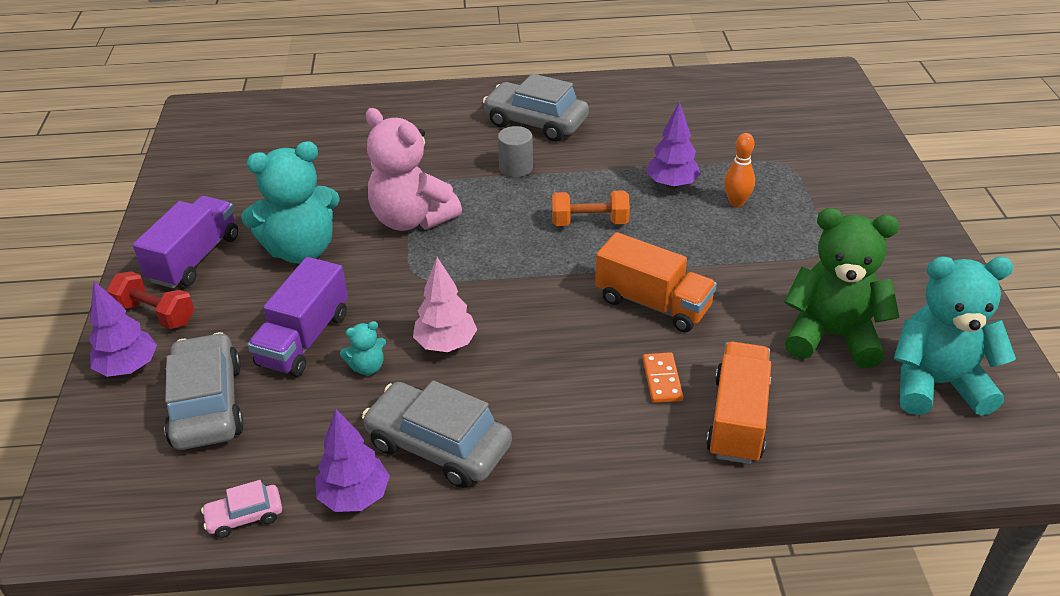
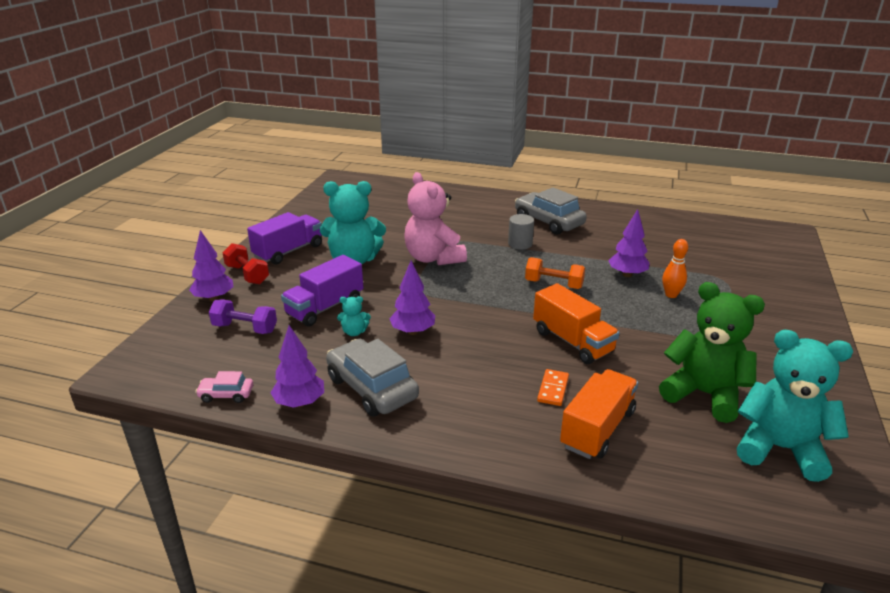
camera: 20 degrees right, 10 degrees down
(207, 405) = (245, 328): grey car -> purple dumbbell
(446, 344) = (413, 331): pink tree -> purple tree

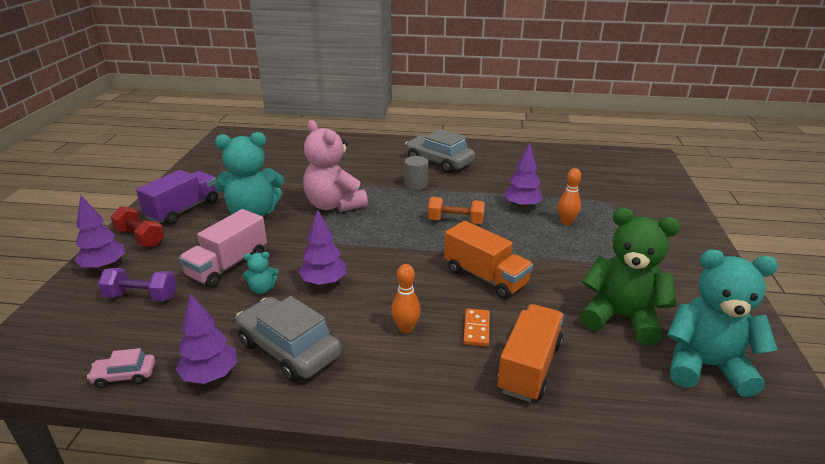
camera: 10 degrees left, 0 degrees up
(325, 307) = (228, 265): purple truck -> pink truck
(484, 381) = (405, 328): none -> orange bowling pin

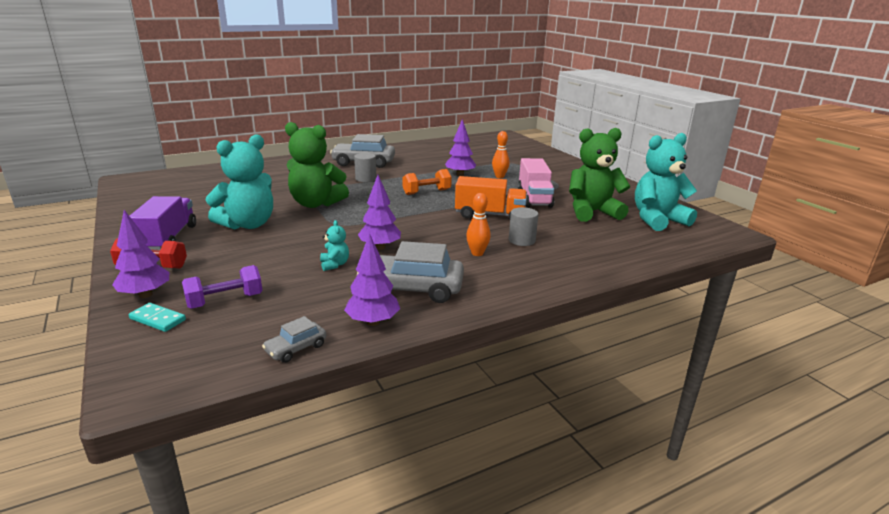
camera: 35 degrees left, 5 degrees down
(82, 296) = (157, 319): none -> turquoise domino
(124, 376) = (296, 348): pink car -> grey car
(228, 265) = (279, 260): pink truck -> pink truck (534, 198)
(262, 289) = (334, 264): turquoise teddy bear -> turquoise teddy bear turned 60 degrees counterclockwise
(334, 205) = (316, 204): pink teddy bear -> green teddy bear
(476, 329) = (521, 240): orange domino -> grey cylinder
(529, 367) = (576, 247): orange truck -> none

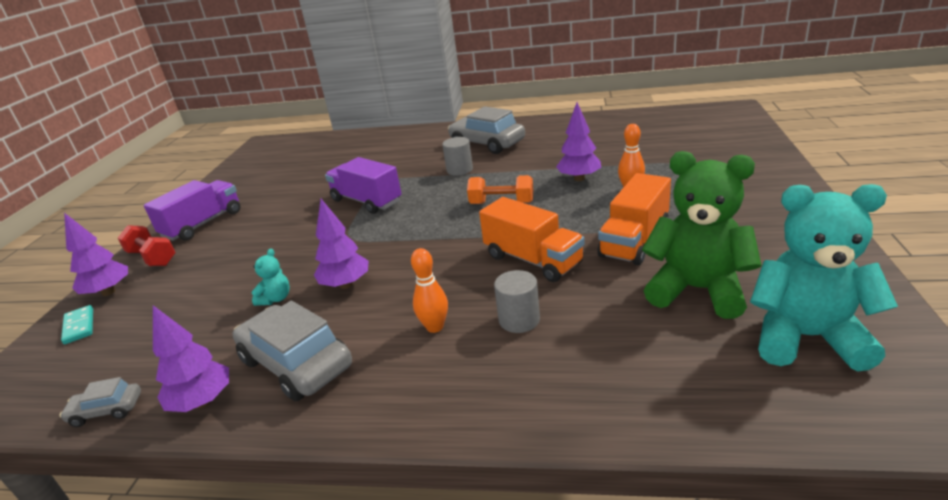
camera: 40 degrees right, 5 degrees up
(225, 301) = (142, 320): purple dumbbell -> none
(248, 224) = (277, 219): turquoise teddy bear -> none
(316, 204) = (366, 201): green teddy bear -> purple truck
(534, 198) = (634, 240): pink truck -> orange truck

